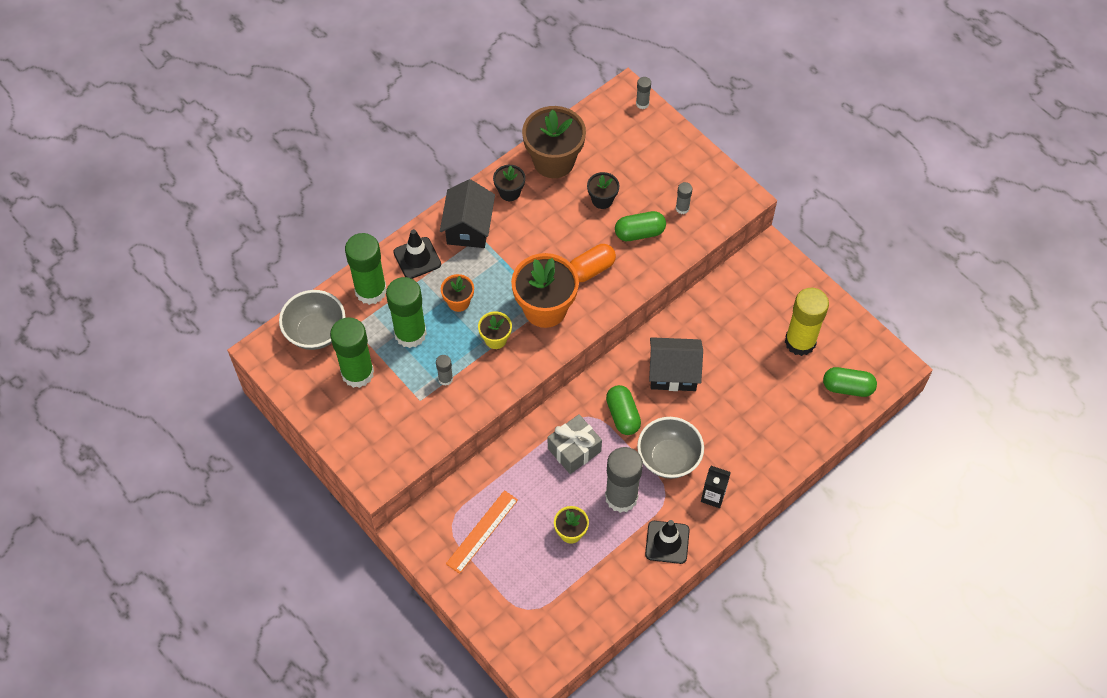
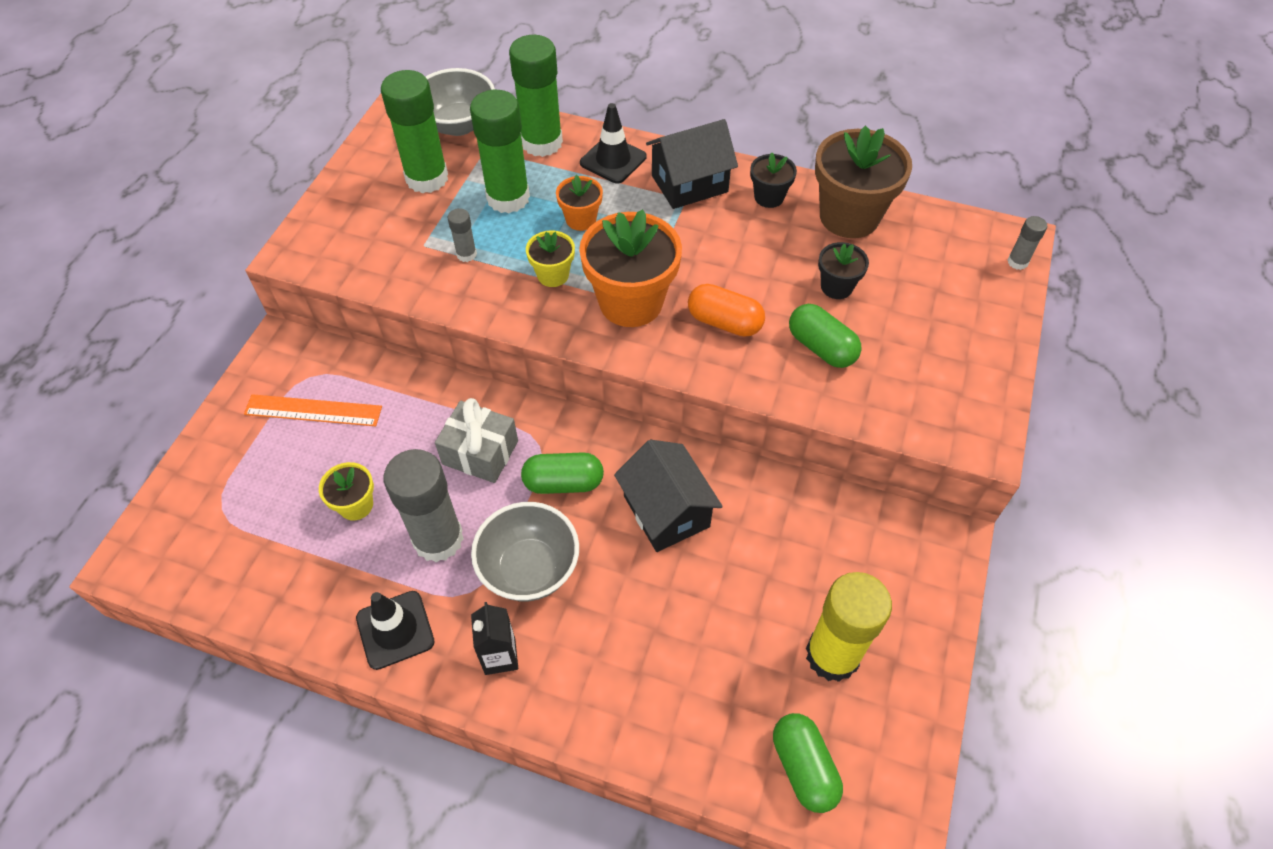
camera: 60 degrees right, 5 degrees down
(623, 415) = (563, 483): green capsule -> green capsule turned 45 degrees clockwise
(682, 208) = (900, 377): grey glue stick -> none

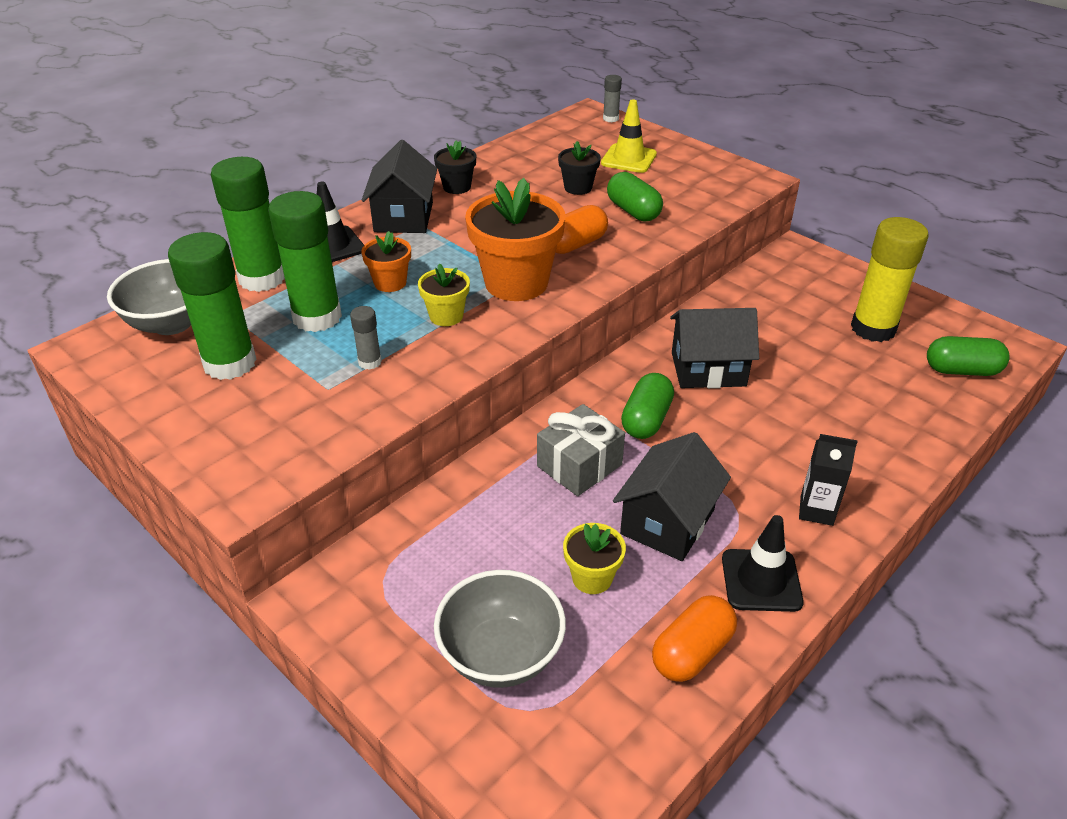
camera: 65 degrees left, 15 degrees down
(302, 598) = (692, 652): none -> orange capsule
(313, 410) = (436, 587): orange ruler -> none
(438, 539) = (667, 522): grey glue stick -> black house
(529, 569) = (730, 466): grey bowl -> grey bowl (501, 655)
(821, 347) = (633, 211): green capsule -> green capsule turned 75 degrees clockwise
(849, 216) = (511, 162): brown flower pot -> none
(933, 308) = (628, 159): none -> yellow traffic cone

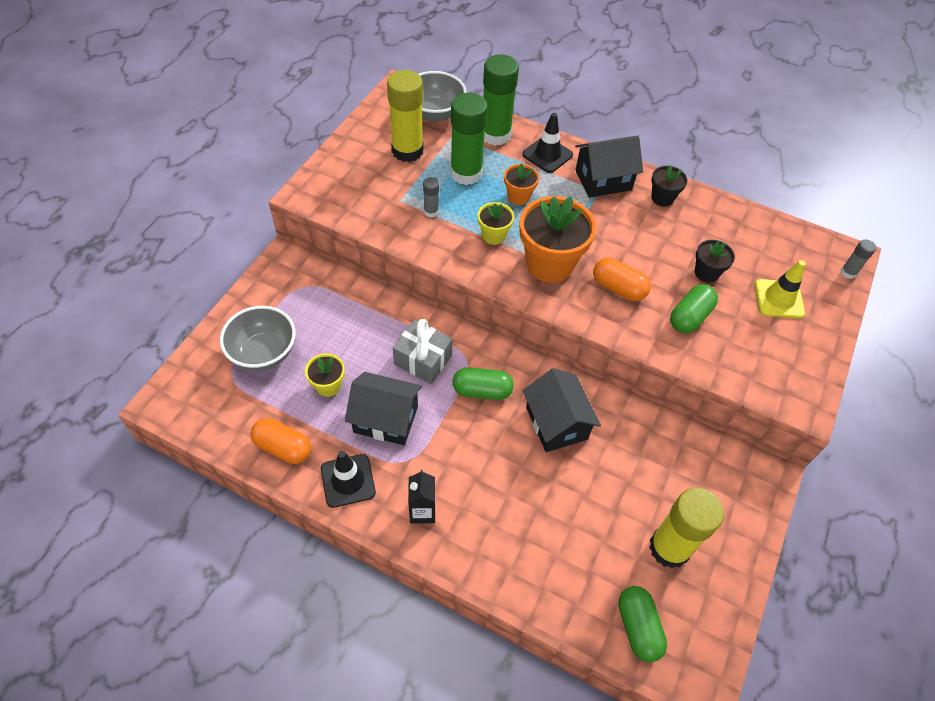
camera: 70 degrees right, 15 degrees up
(230, 363) = (407, 151): green glue stick -> yellow glue stick

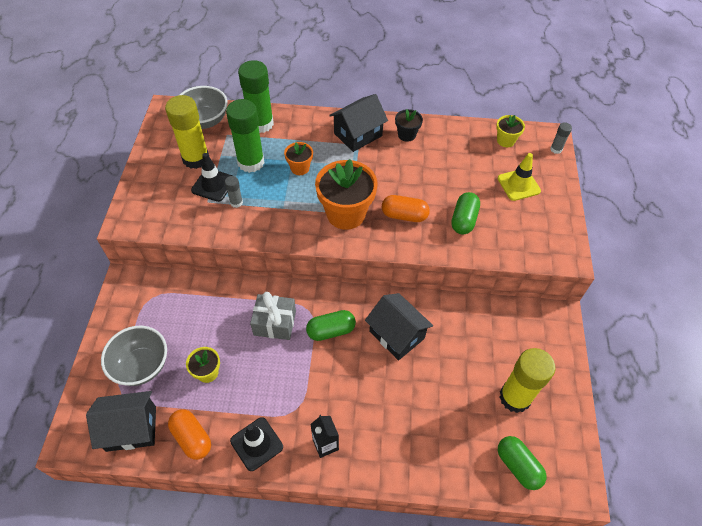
camera: 20 degrees left, 0 degrees up
(283, 447) = (192, 438): orange capsule -> orange capsule turned 45 degrees clockwise
(386, 419) = (265, 382): black house -> black house (131, 428)
(493, 235) = (294, 205): yellow flower pot -> yellow flower pot (505, 140)
(547, 155) = (307, 127): black traffic cone -> black traffic cone (213, 185)
(706, 273) = (461, 182): black flower pot -> none

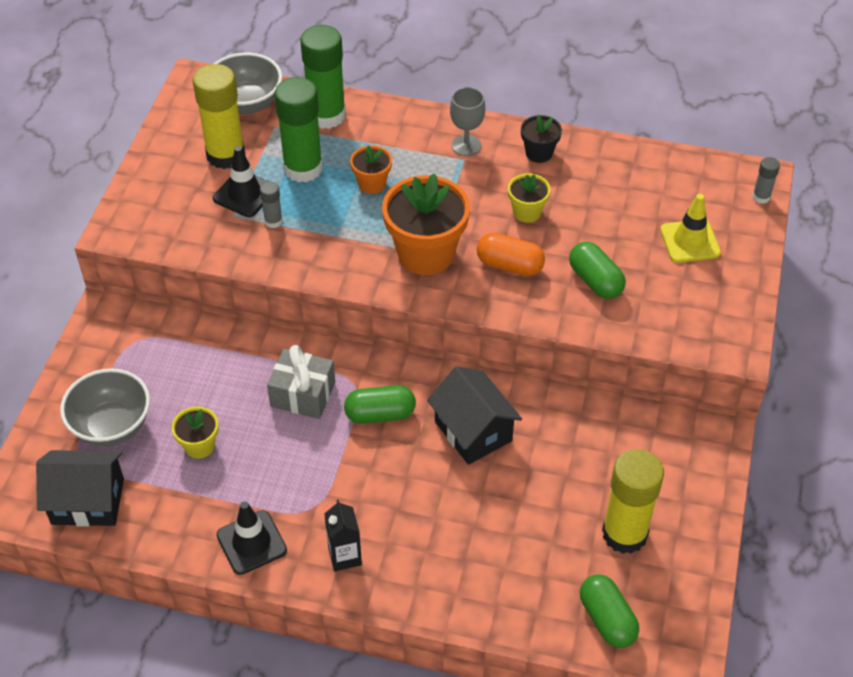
camera: 10 degrees right, 5 degrees down
(192, 438) = (166, 524): orange capsule -> none
(358, 135) = (466, 145): black house -> grey goblet
(463, 220) = (595, 281): green capsule -> green capsule turned 60 degrees counterclockwise
(505, 140) = (687, 176): yellow flower pot -> yellow flower pot (527, 212)

